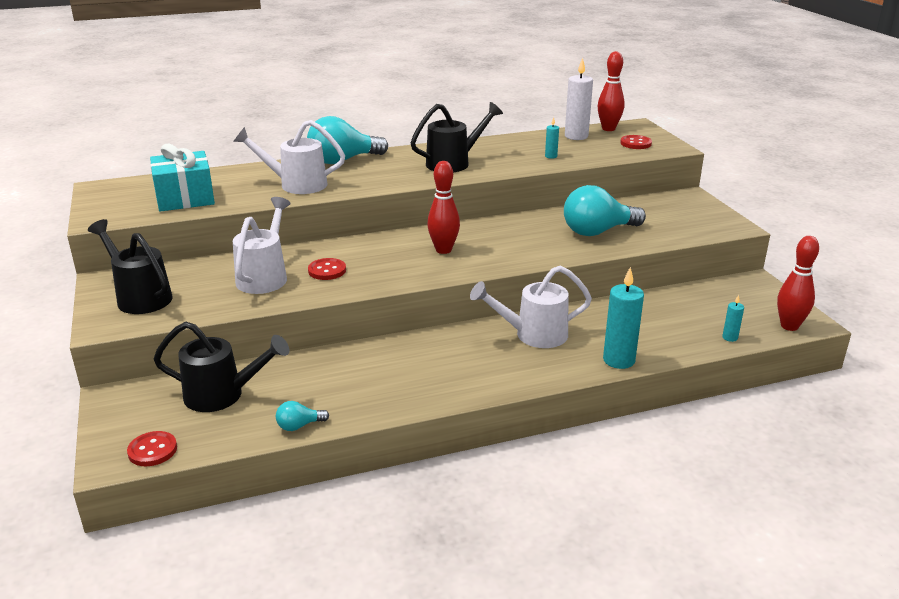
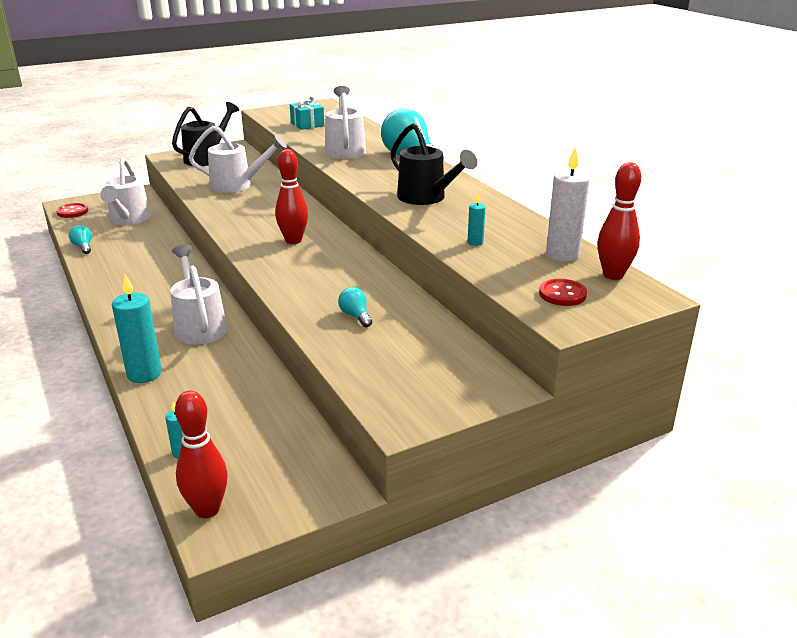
camera: 80 degrees right, 0 degrees up
(185, 198) = (307, 124): turquoise gift -> turquoise gift, size x0.63
(222, 395) = (128, 220): black watering can -> white watering can
(327, 270) = (248, 202): red button -> none
(597, 231) = (355, 316): turquoise light bulb -> turquoise light bulb, size x0.45

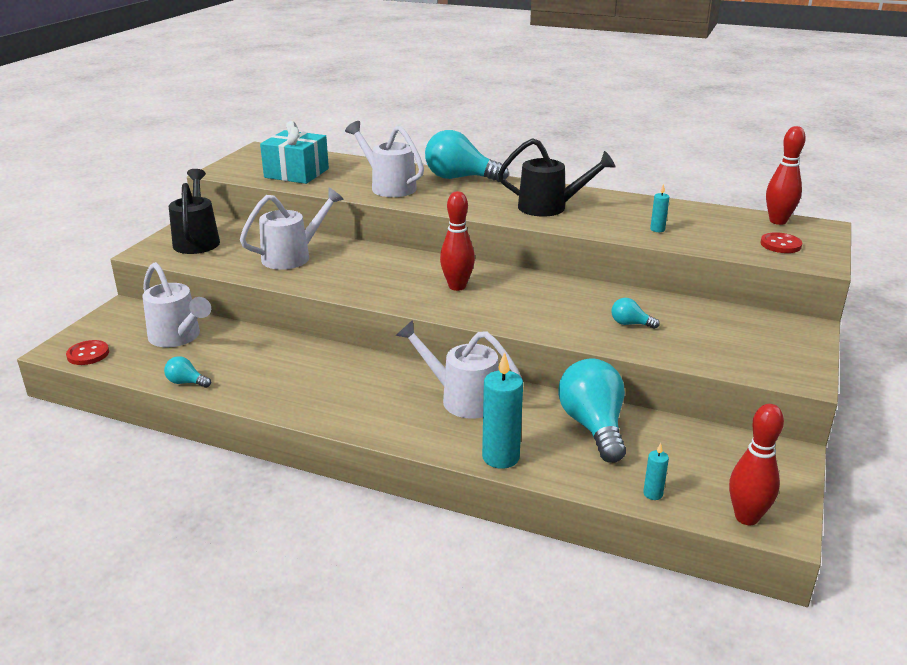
camera: 40 degrees left, 0 degrees up
(240, 387) = (593, 426): none -> turquoise light bulb
(307, 124) = (296, 173): turquoise gift -> turquoise gift, size x1.59
(562, 255) = (724, 218): white candle -> none

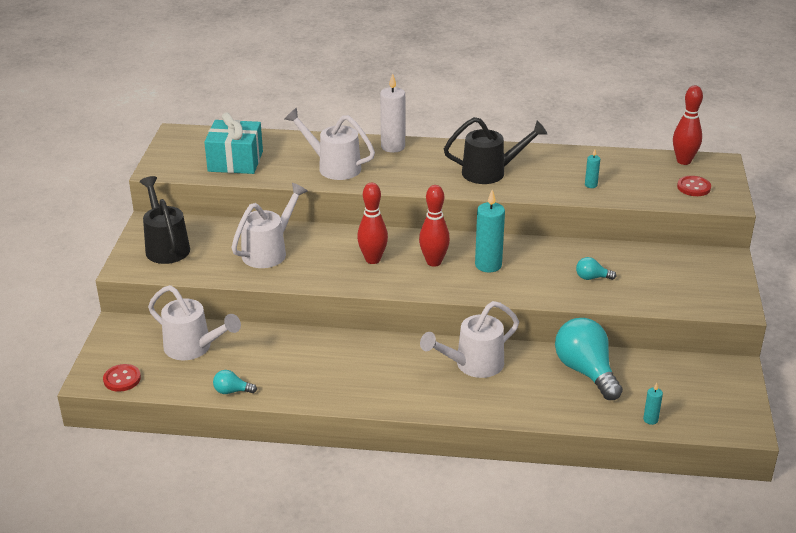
camera: 15 degrees left, 5 degrees up
(460, 178) = (393, 147): turquoise light bulb -> white candle
(462, 398) = (473, 365): white watering can -> white watering can turned 45 degrees counterclockwise
(500, 457) = (527, 411): turquoise candle -> turquoise candle (488, 265)
(746, 517) = (721, 425): red bowling pin -> red bowling pin (373, 259)

